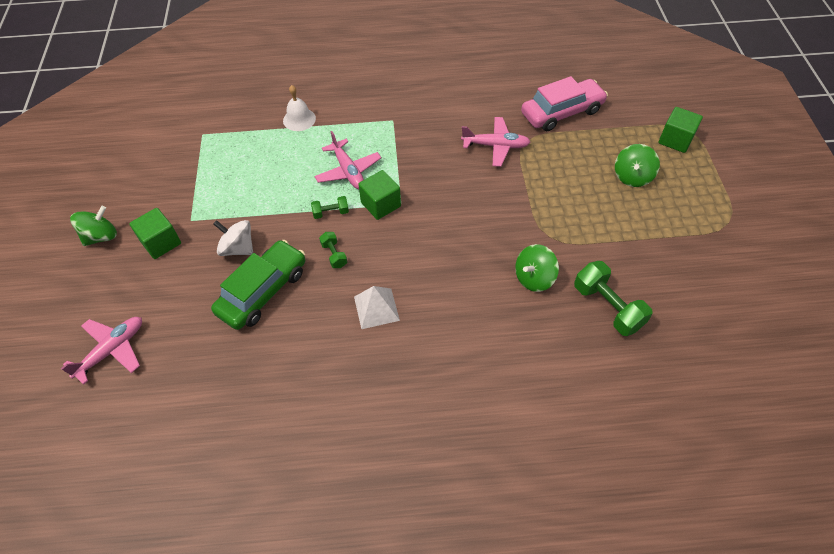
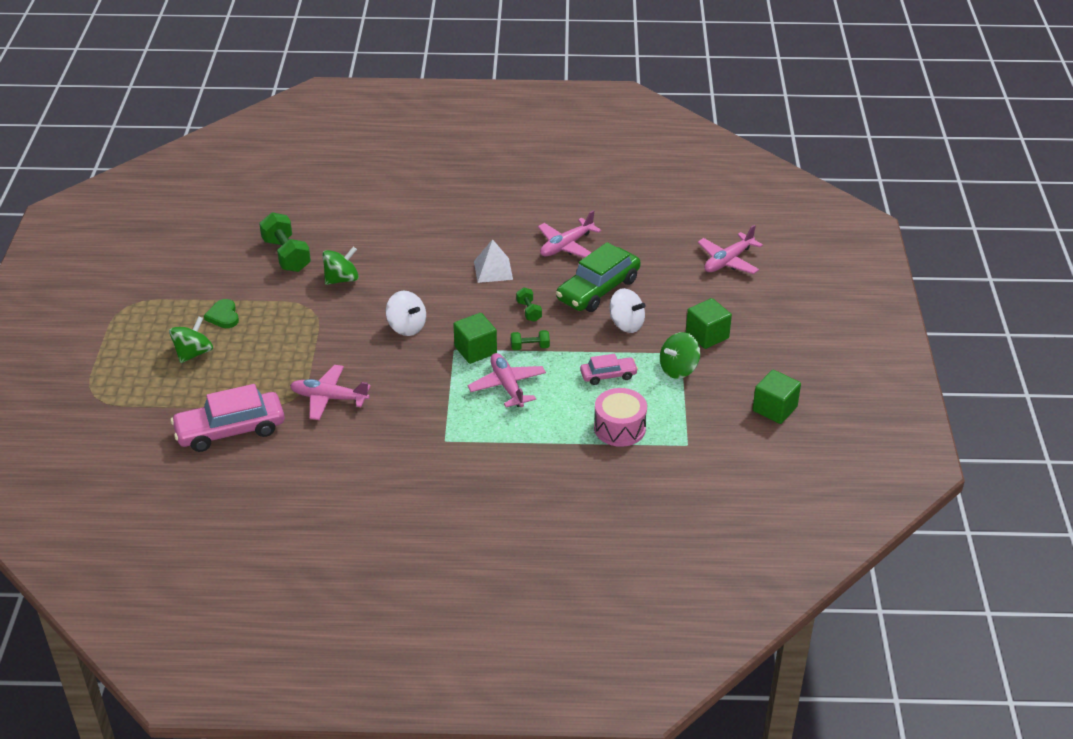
camera: 175 degrees left, 15 degrees down
(101, 236) = (772, 346): green spinning top -> green spinning top (678, 369)
(254, 142) = (619, 428): none -> pink drum
(260, 190) = (608, 375): none -> pink car
(296, 356) = (566, 246): none -> pink plane
(299, 119) = (564, 452): white bell -> none
(450, 224) = (406, 327): none -> white spinning top
(629, 219) = (223, 316): none -> green heart
(675, 140) = (117, 386): green cube -> green cube (774, 409)

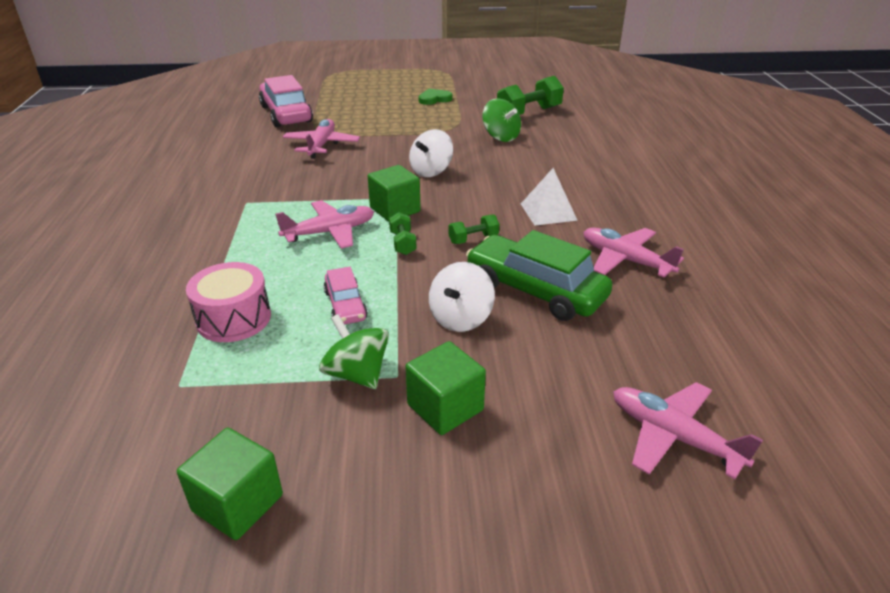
camera: 85 degrees right, 5 degrees down
(193, 353) = (384, 94): green spinning top -> none

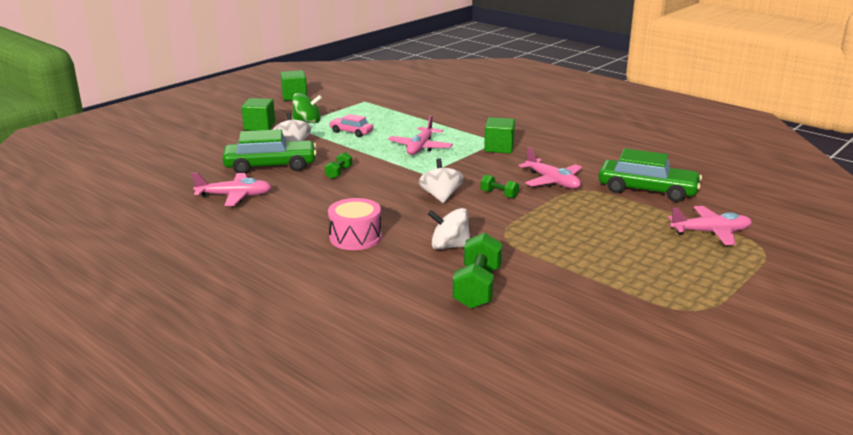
camera: 135 degrees right, 10 degrees down
(234, 318) = (387, 115): pink drum -> pink drum (355, 237)
(286, 114) = (647, 190): pink car -> green car
(395, 210) = (411, 168): green cube -> green cube (499, 148)
(402, 243) = (373, 157): green dumbbell -> green dumbbell (499, 194)
(434, 99) = (593, 261): green heart -> none
(500, 137) = (449, 246): green spinning top -> white spinning top
(548, 211) = (317, 203): white pyramid -> none
(673, 436) = (160, 148): pink plane -> pink plane (710, 232)

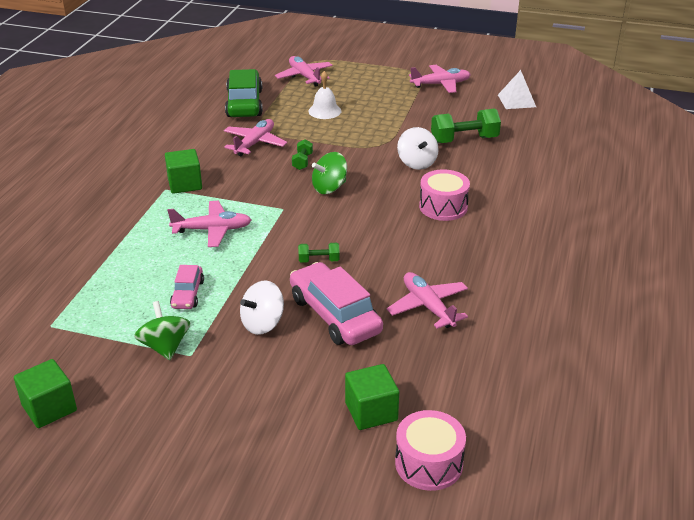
camera: 115 degrees left, 10 degrees up
(112, 163) = (429, 463): none -> pink drum
(259, 126) = (208, 384): green cube -> green cube (371, 411)
(270, 166) = (335, 315): green car -> pink car
(440, 196) = (329, 188): white spinning top -> green spinning top
(563, 365) = (516, 101): none -> white pyramid
(606, 225) = (324, 111): none -> white bell
(650, 318) = (440, 84): none -> pink plane

